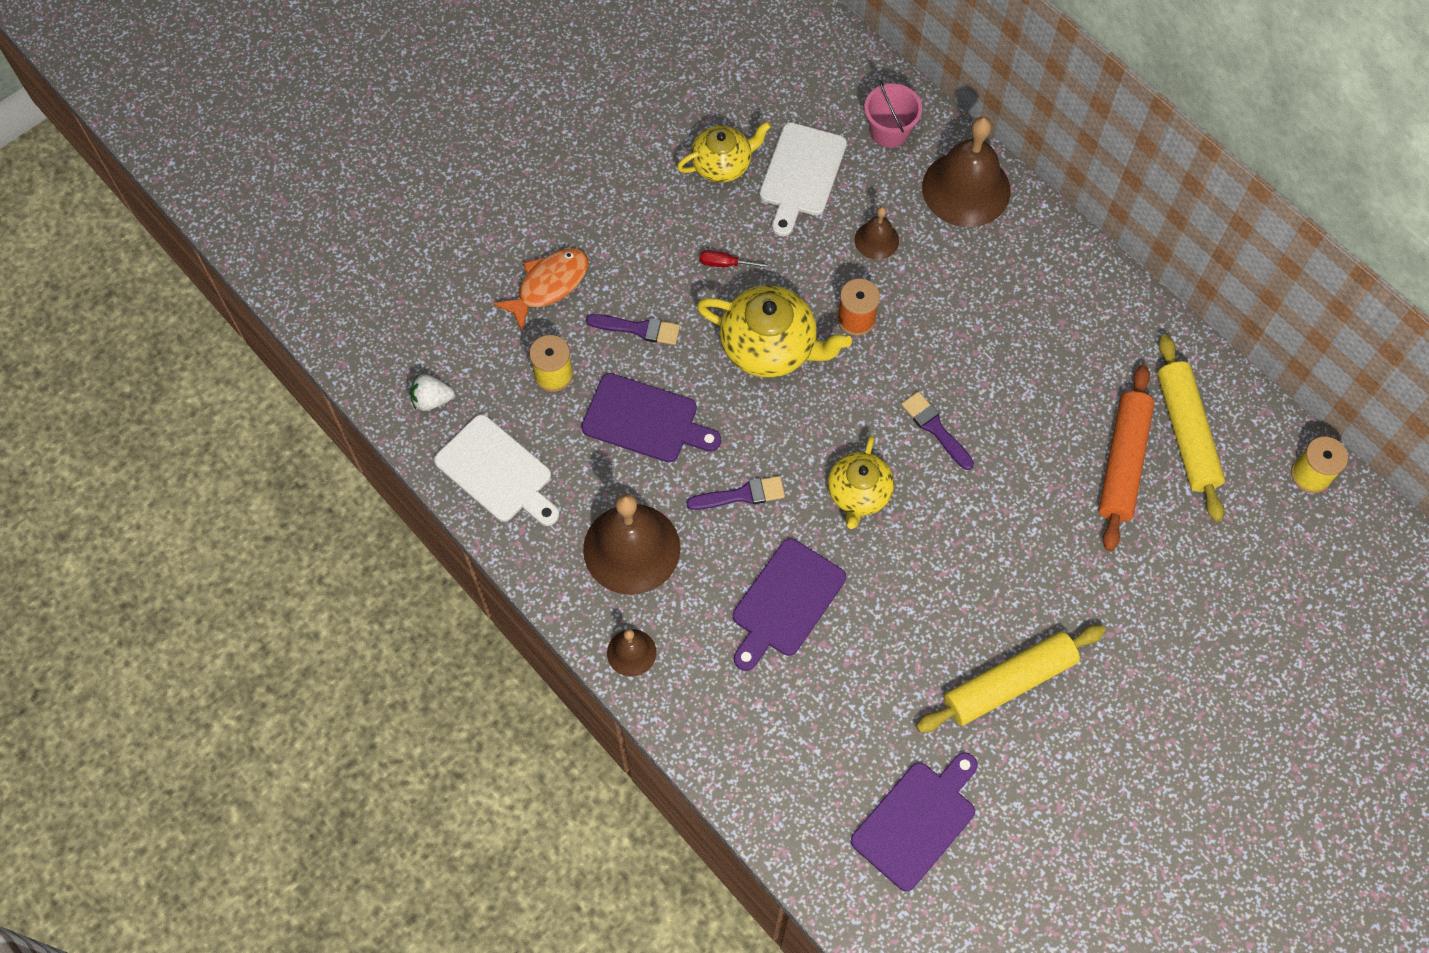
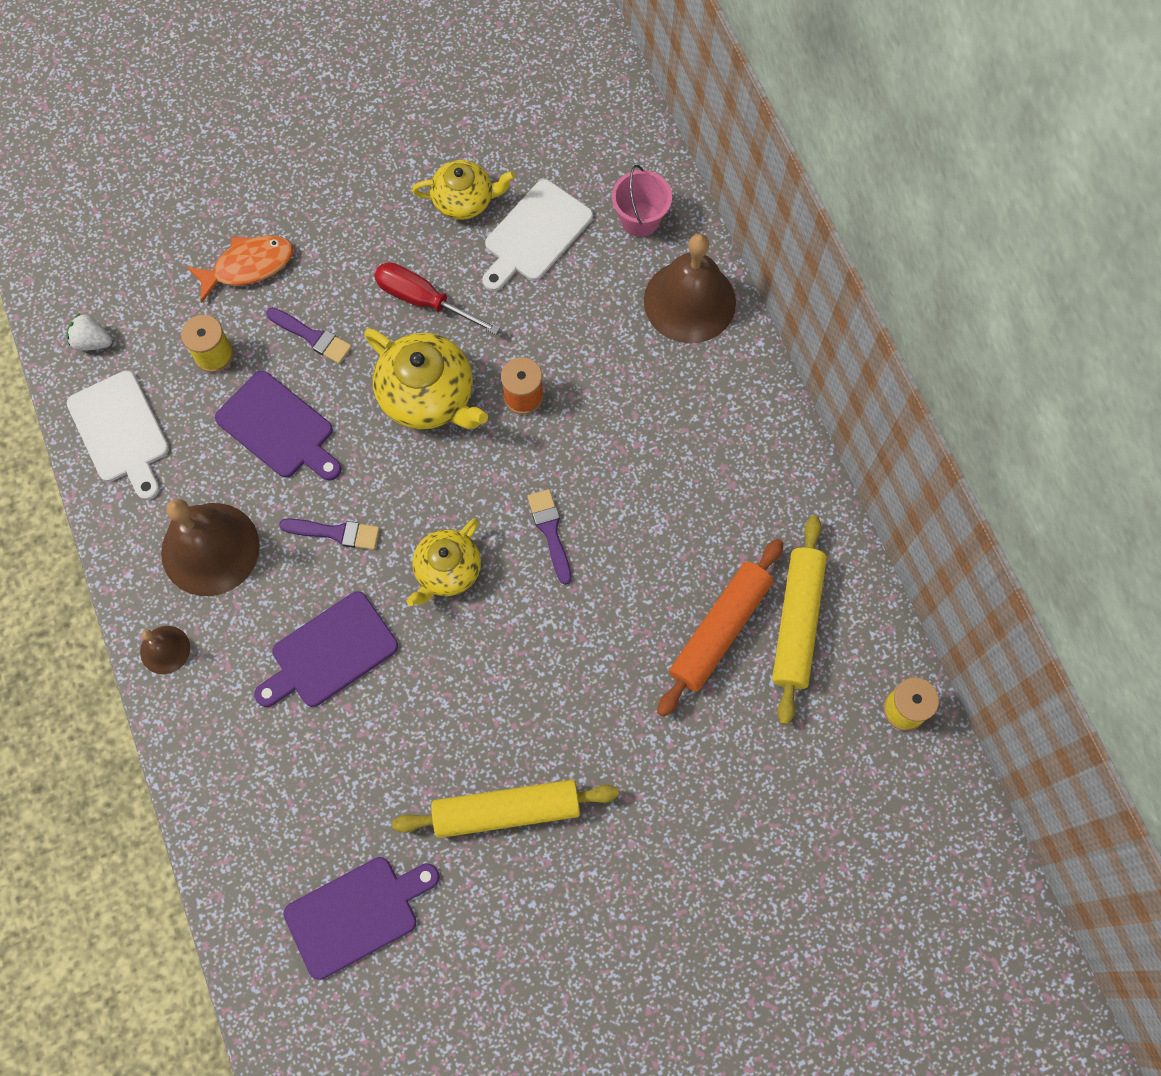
camera: 20 degrees right, 5 degrees up
(725, 264) = (422, 300): red screwdriver -> red screwdriver, size x1.89
(876, 240) = (578, 324): brown bell -> none

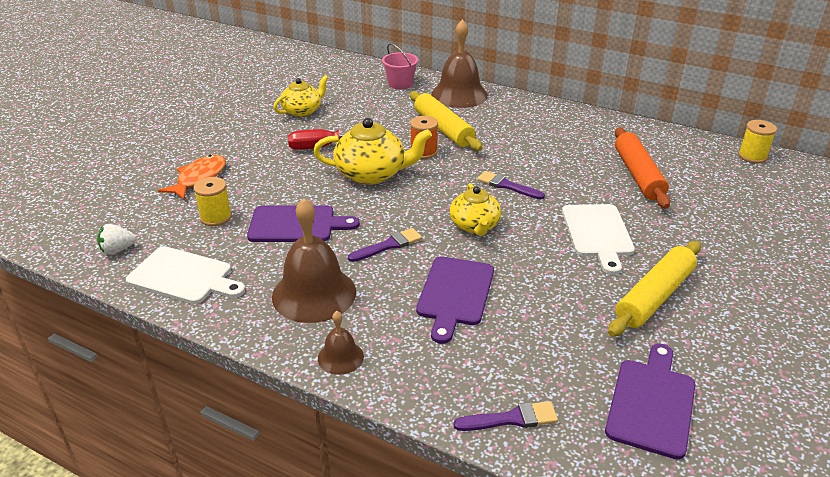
camera: 40 degrees left, 35 degrees down
(312, 337) = (273, 184): purple brush -> purple brush (511, 419)
(535, 235) = (355, 106): white cutting board -> white cutting board (598, 233)
(797, 622) = (664, 155): yellow rolling pin -> yellow rolling pin (443, 129)

